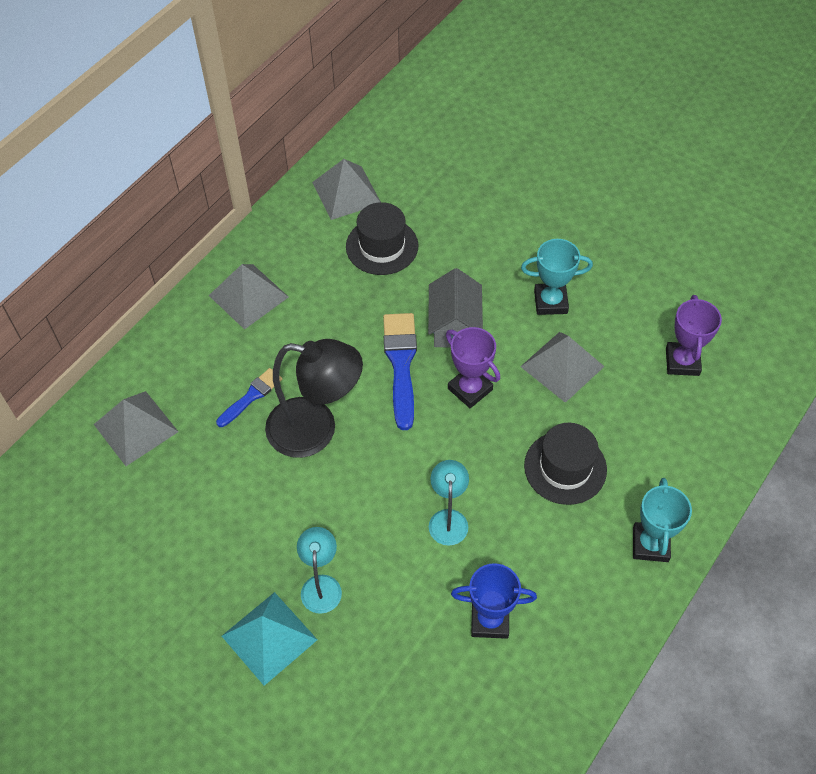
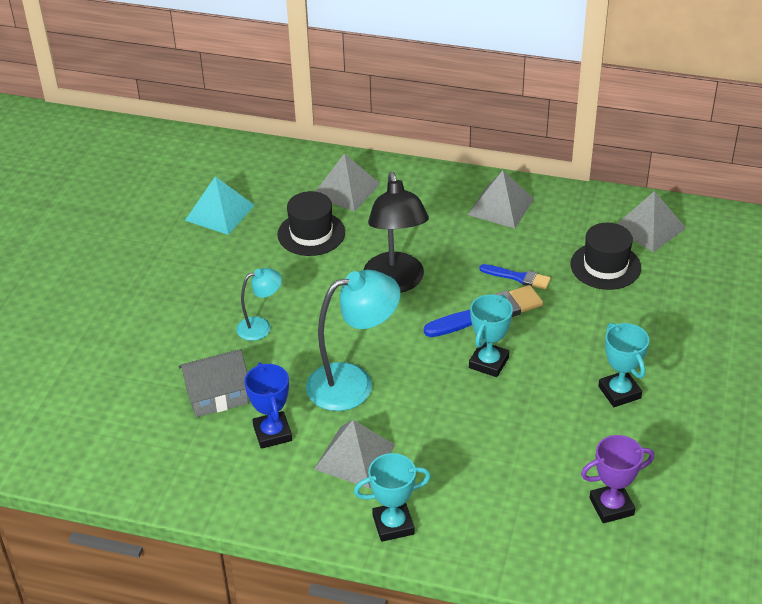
camera: 70 degrees right, 15 degrees down
(251, 396) = (407, 238): blue brush -> blue brush (518, 277)
(269, 638) = (206, 312): turquoise pyramid -> turquoise pyramid (219, 212)
(448, 519) = (353, 383): turquoise lamp -> turquoise lamp, size x1.85
(454, 325) = (550, 335): grey house -> grey house (217, 396)
(470, 389) = (489, 363): purple trophy -> turquoise trophy
(562, 366) = (550, 418): grey pyramid -> grey pyramid (354, 456)
(565, 467) = (442, 446): black hat -> black hat (311, 233)

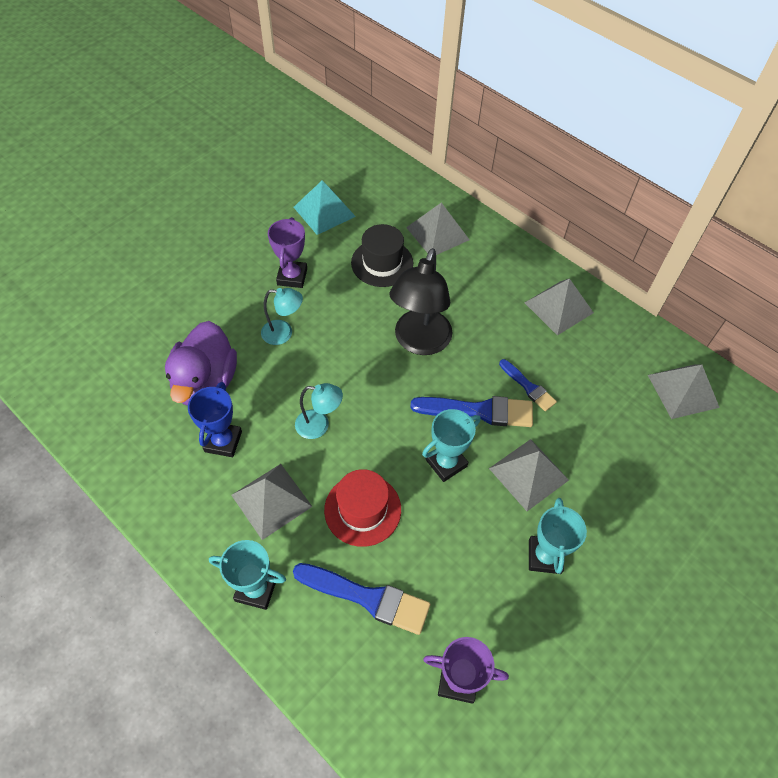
camera: 25 degrees right, 15 degrees up
(217, 396) = (206, 383): grey house -> purple duck
(232, 278) = (292, 277): none -> purple trophy
(353, 383) = (319, 425): turquoise lamp -> turquoise lamp, size x0.54
(442, 427) = (362, 509): none -> red hat
(495, 486) = (367, 598): none -> blue brush
(564, 340) = (528, 474): none -> grey pyramid
(605, 266) = (616, 413): black hat -> none

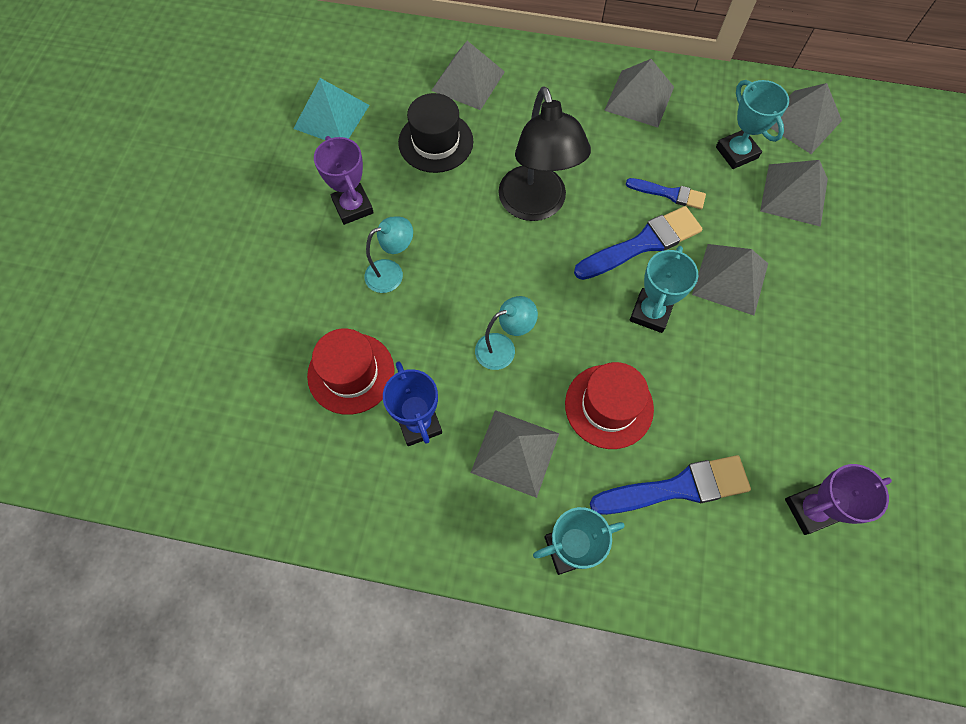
camera: 30 degrees left, 10 degrees up
(206, 383) = (351, 373): purple duck -> red hat
(544, 556) = (799, 348): turquoise trophy -> turquoise trophy (736, 152)
(632, 441) = (794, 195): none -> grey pyramid

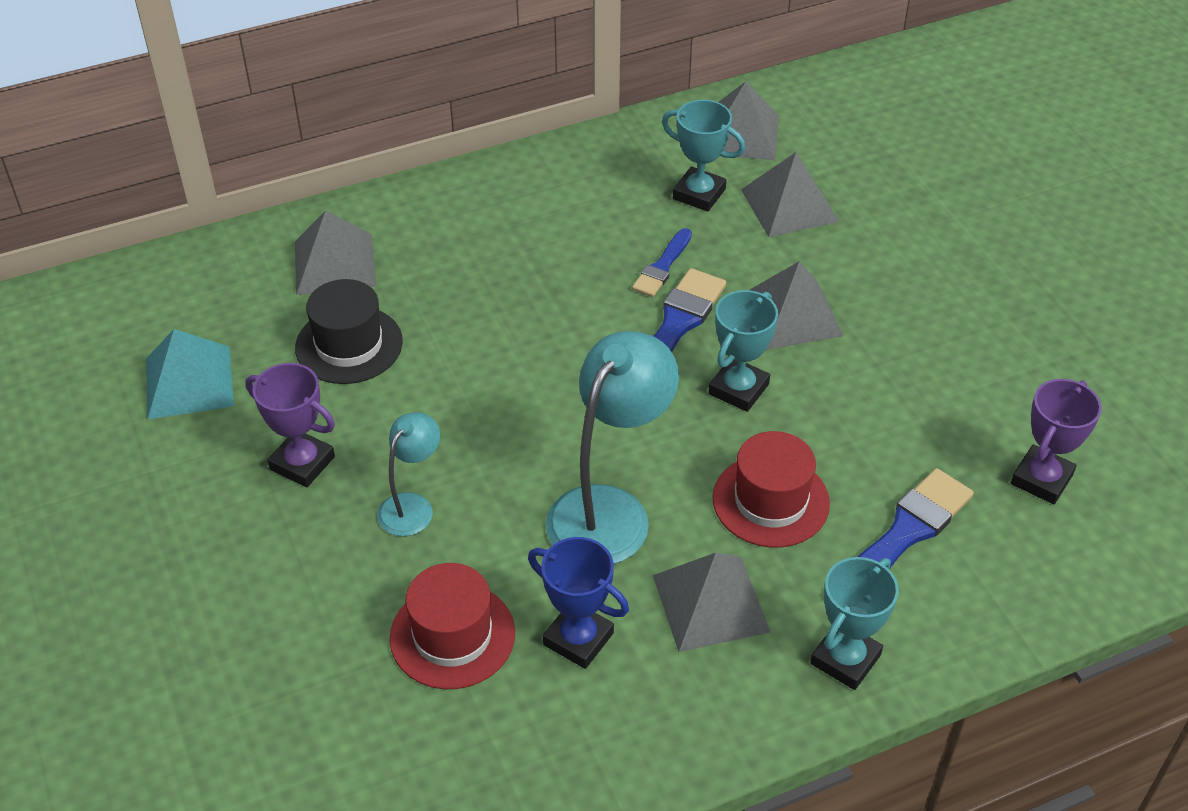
camera: 35 degrees left, 20 degrees down
(503, 348) = (609, 510): turquoise lamp -> turquoise lamp, size x1.85
(536, 206) = (525, 351): black lamp -> none
(639, 98) = (551, 190): grey pyramid -> none
(650, 313) = (738, 389): turquoise trophy -> turquoise trophy turned 45 degrees clockwise
(669, 194) = (662, 267): blue brush -> blue brush turned 135 degrees clockwise

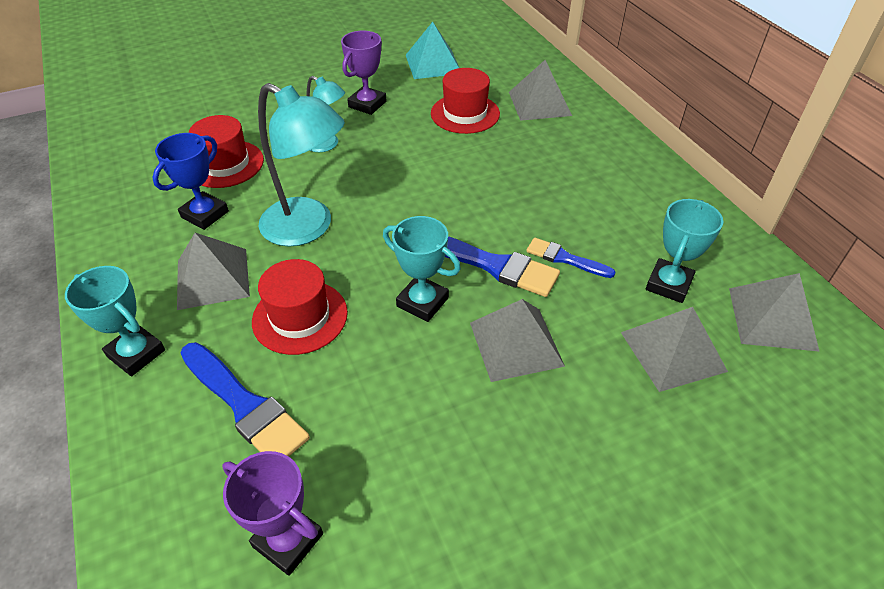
camera: 90 degrees right, 0 degrees up
(349, 345) = (465, 113): black hat -> red hat

